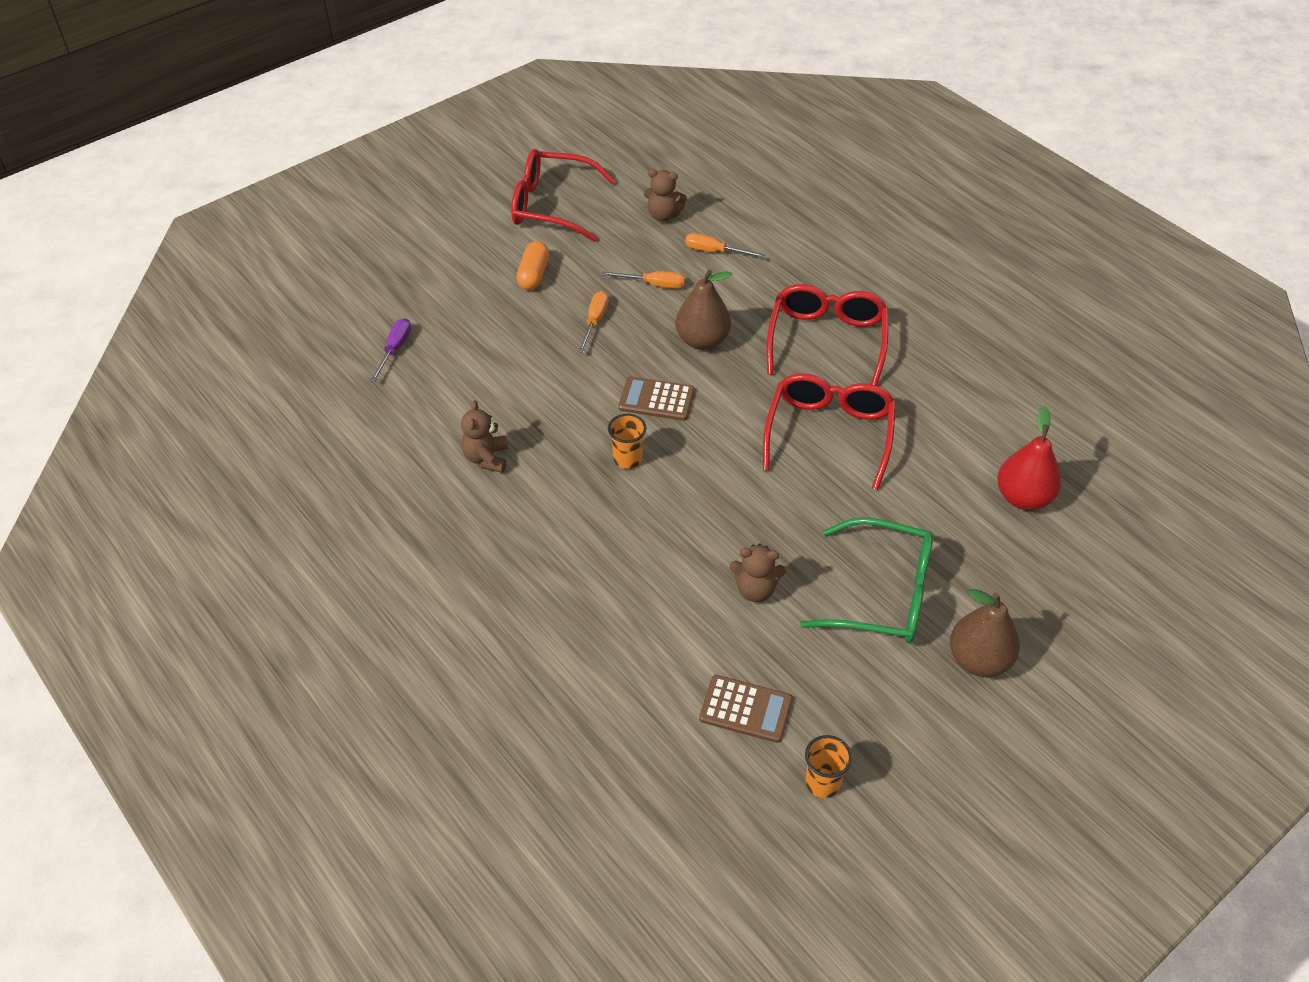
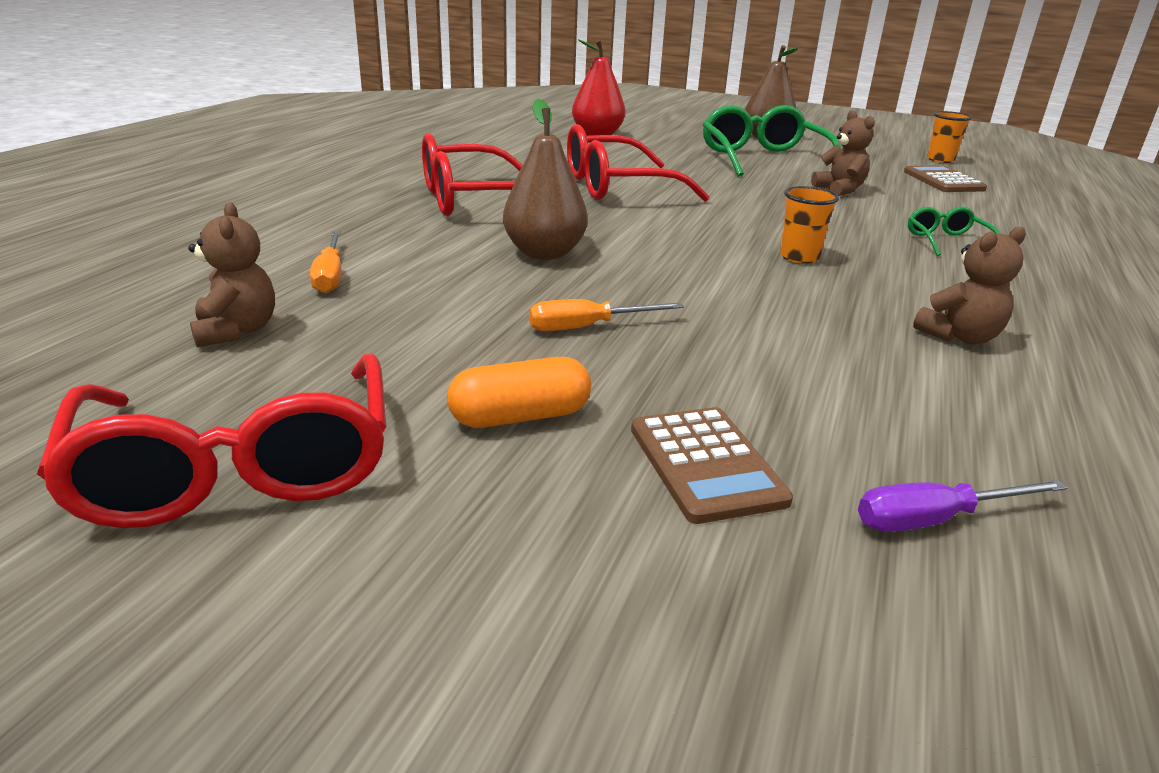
camera: 120 degrees left, 20 degrees down
(603, 569) = (947, 242): none -> green glasses
(653, 284) = (451, 302): orange screwdriver -> none
(656, 399) = (684, 260): brown calculator -> brown calculator (705, 464)

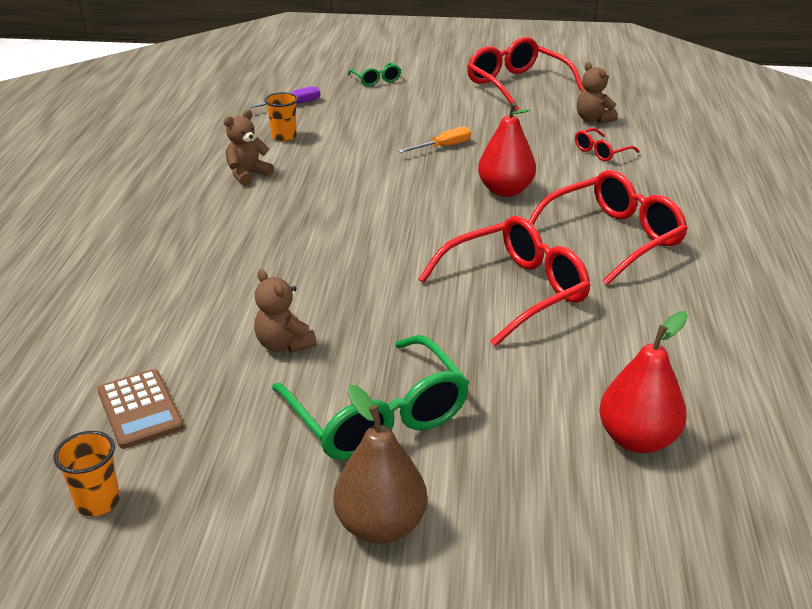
camera: 165 degrees right, 5 degrees up
(330, 276) = (601, 152): orange screwdriver -> red glasses
(520, 417) = (443, 109): orange capsule -> none
(544, 253) = (505, 191): brown pear -> red pear
(705, 464) = (370, 106): brown calculator -> none
(799, 257) = (333, 222): orange cup -> orange cup (284, 137)
(947, 242) = (207, 267): green glasses -> green glasses (376, 80)

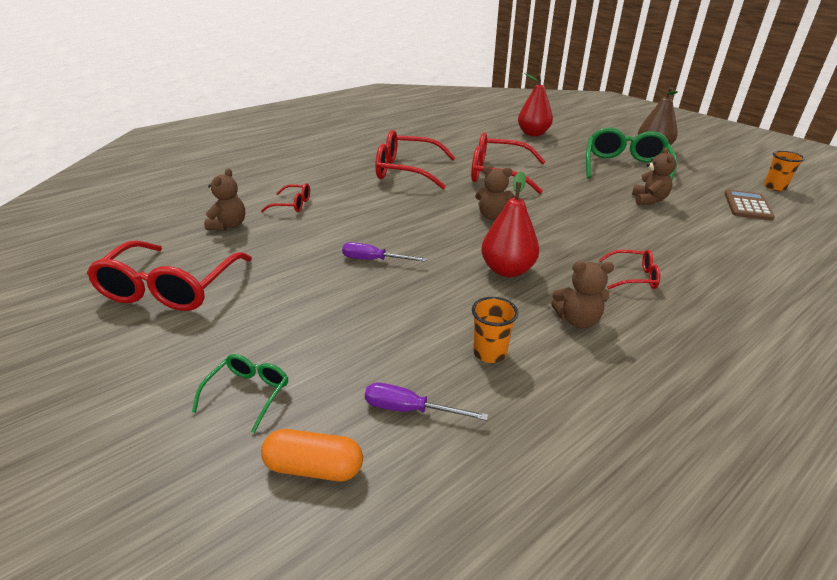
camera: 135 degrees left, 0 degrees up
(230, 225) = (633, 277): none -> red glasses
(306, 79) = (314, 467): none -> orange capsule
(423, 226) = (493, 216): none -> brown teddy bear
(443, 147) = (374, 260): orange screwdriver -> purple screwdriver
(505, 191) = (404, 212): red pear -> red pear (507, 270)

